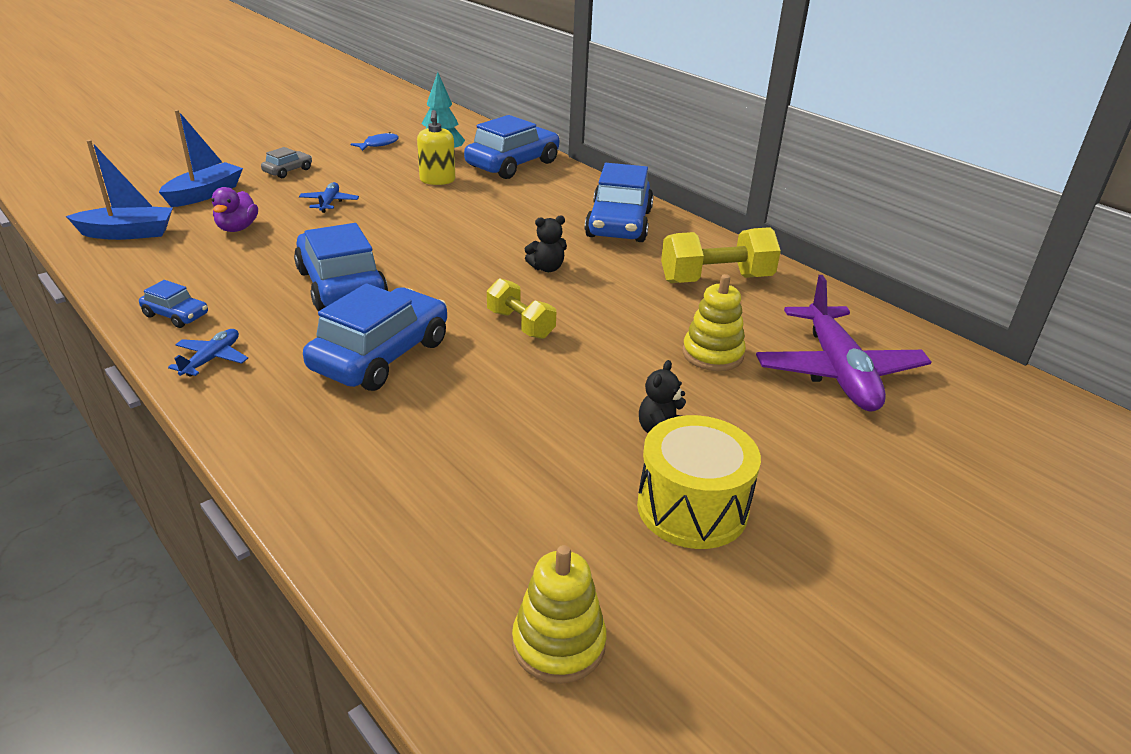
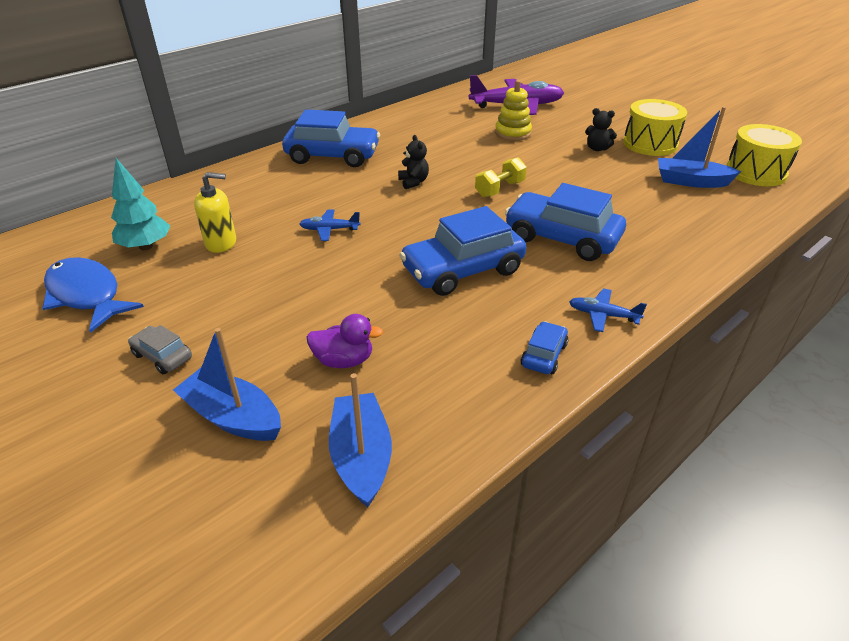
camera: 90 degrees left, 5 degrees up
(329, 203) = (274, 305): blue plane -> blue plane (329, 230)
(378, 144) = (87, 295): blue fish -> blue fish, size x1.96
(513, 164) = (187, 204): blue car -> none
(525, 523) = (691, 181): none -> blue boat
(558, 644) = (755, 172): yellow stacking toy -> yellow drum
(716, 279) = (420, 128): yellow dumbbell -> none

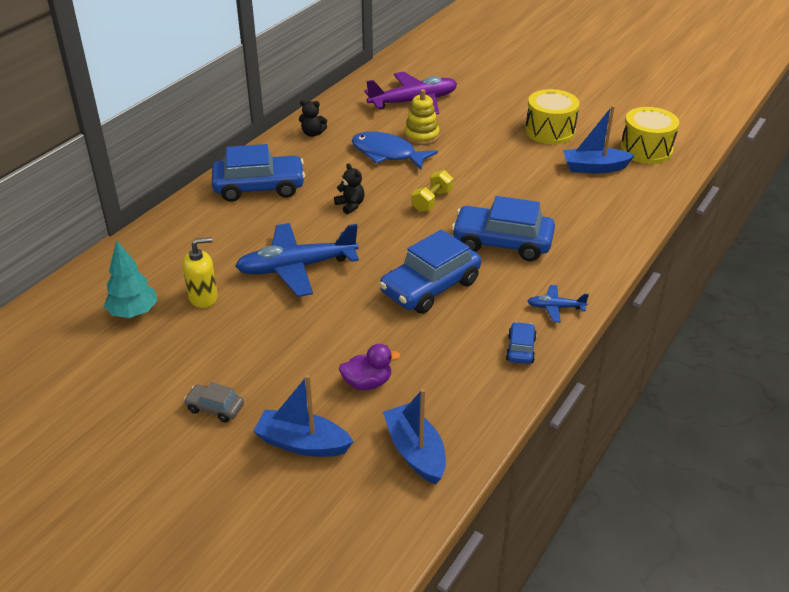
camera: 15 degrees left, 0 degrees up
(87, 295) = (110, 368): blue fish -> blue fish (387, 154)
(329, 230) = (296, 267): blue plane -> blue plane, size x2.20
(597, 148) = (504, 143): black teddy bear -> black teddy bear (312, 133)

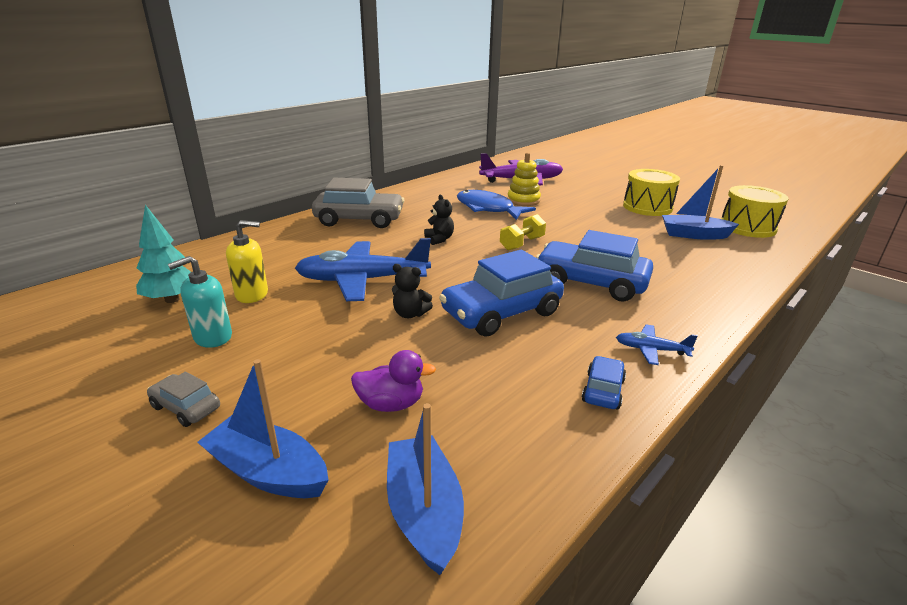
camera: 10 degrees right, 10 degrees down
(196, 346) = (212, 337): none -> turquoise soap dispenser
(259, 187) = (359, 220): blue car -> grey car
(312, 133) = (425, 191): black teddy bear -> black teddy bear (410, 314)

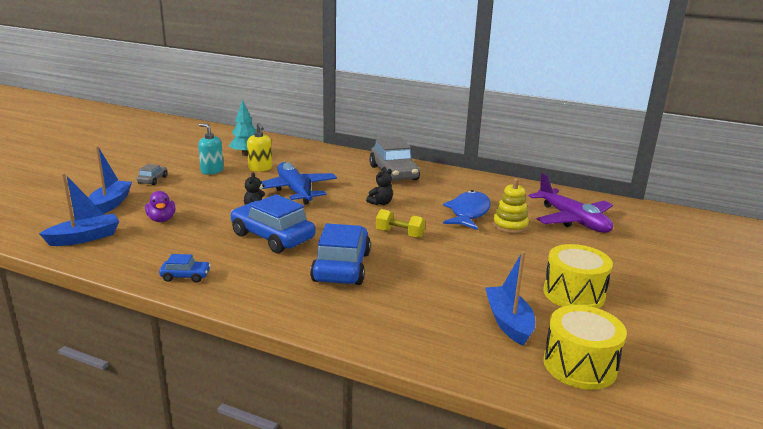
camera: 70 degrees right, 5 degrees down
(651, 350) = (241, 293): blue plane -> none

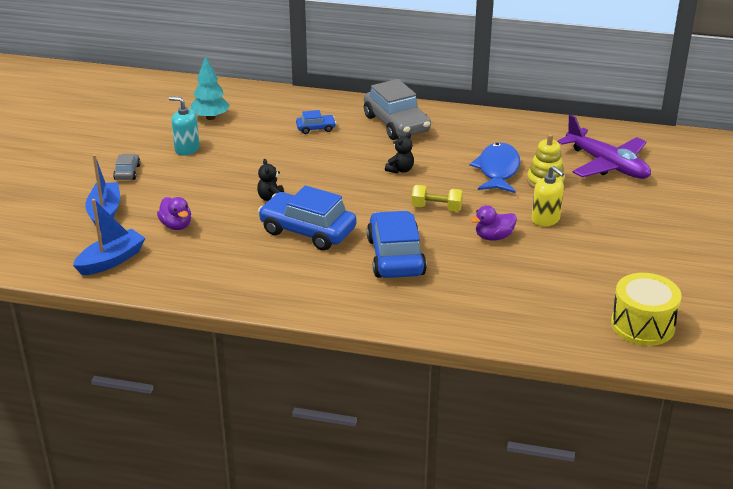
camera: 10 degrees left, 10 degrees up
(185, 276) = (248, 290): blue car -> blue car (316, 128)
(260, 168) = (241, 138): yellow soap dispenser -> yellow soap dispenser (545, 219)
(294, 191) = (298, 165): blue plane -> none
(444, 262) = (493, 237): none -> purple duck
(508, 322) = (572, 293): blue boat -> none
(573, 294) = (624, 254): yellow drum -> none

